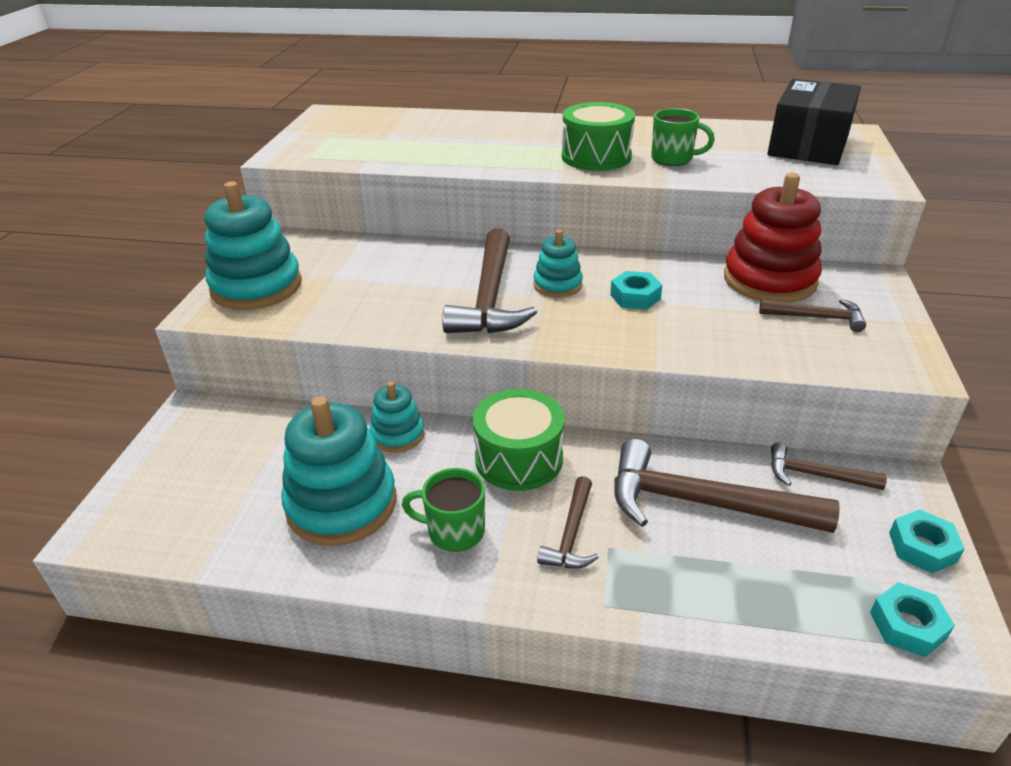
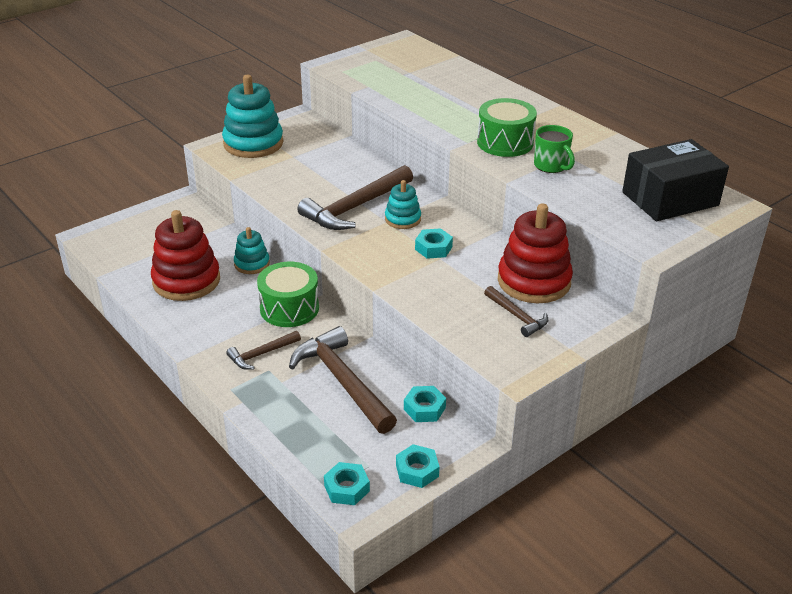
camera: 40 degrees right, 0 degrees up
(342, 504) = (186, 281): turquoise stacking toy -> red stacking toy
(454, 531) = (215, 321): green mug -> none
(816, 475) = (424, 408): brown hammer -> turquoise nut

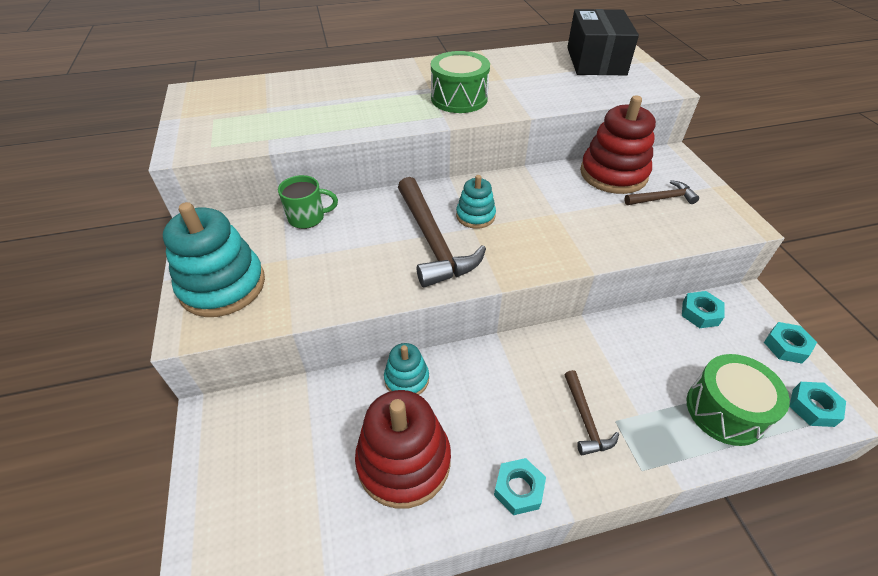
camera: 65 degrees left, 10 degrees up
(289, 308) = (510, 368): green drum -> green drum (725, 410)
(343, 382) = (650, 361): brown hammer -> none
(433, 248) = (537, 212): turquoise nut -> turquoise nut (518, 489)
(551, 166) = (516, 90): green mug -> green mug (307, 218)

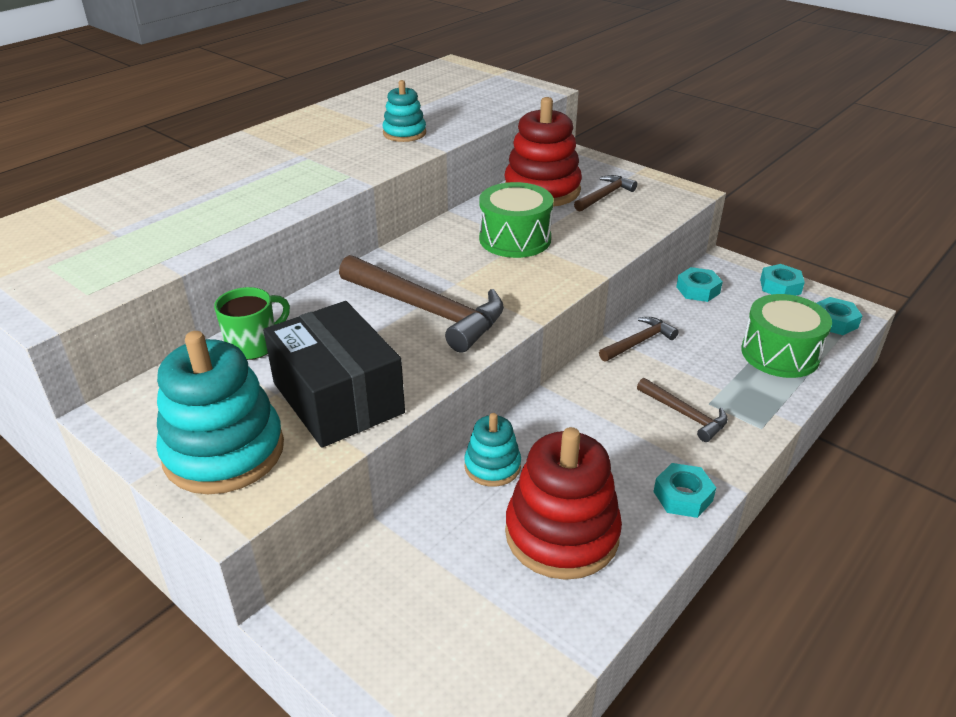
camera: 35 degrees left, 10 degrees down
(459, 98) = (348, 155): green drum -> green drum (515, 239)
(475, 216) = (447, 272): turquoise stacking toy -> turquoise stacking toy (404, 133)
(596, 61) = (451, 84): black box -> black box (337, 398)
(604, 335) = (638, 342): none -> brown hammer

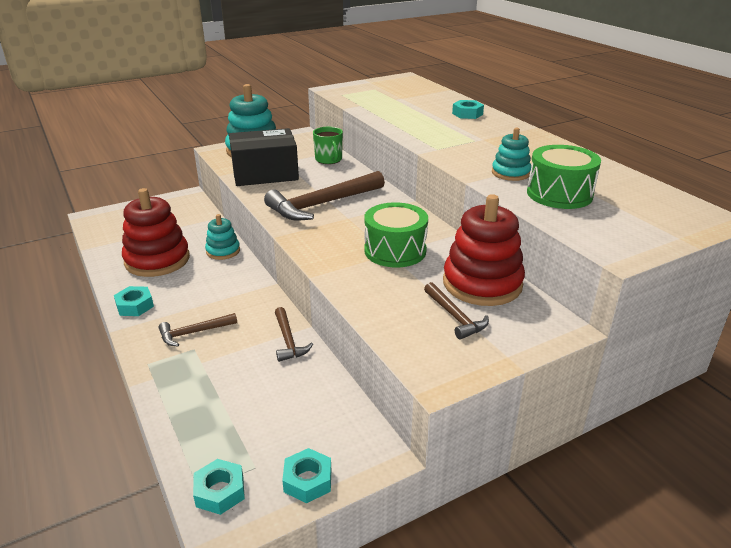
camera: 110 degrees right, 5 degrees down
(698, 290) = (339, 408): turquoise nut -> turquoise nut (467, 114)
(780, 354) = (209, 418): green drum -> green drum (559, 194)

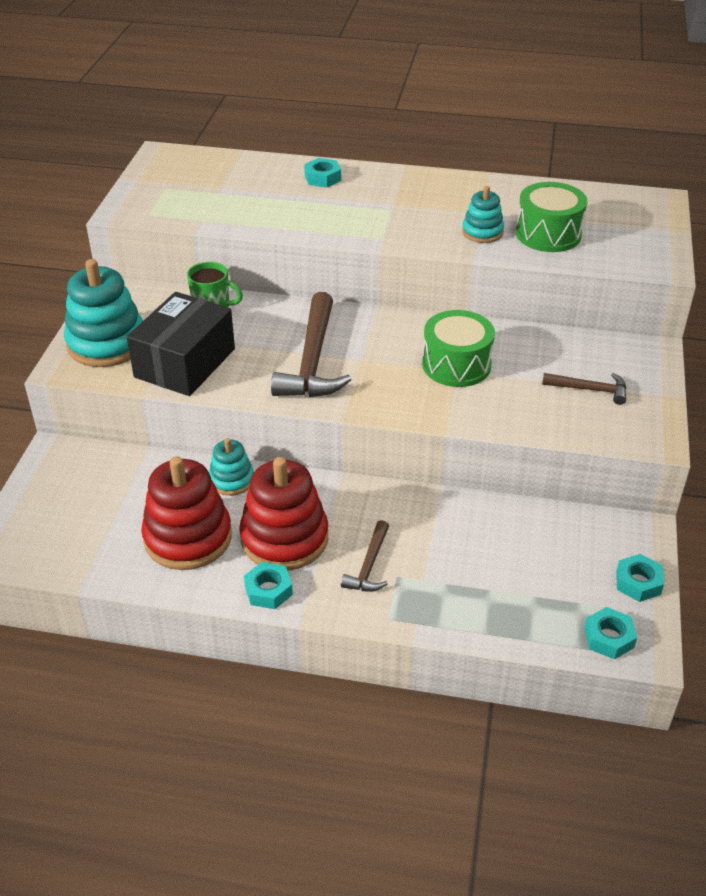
camera: 50 degrees left, 10 degrees up
(288, 340) = (448, 509): brown hammer -> none
(482, 283) = (559, 350): red stacking toy -> red stacking toy (284, 538)

